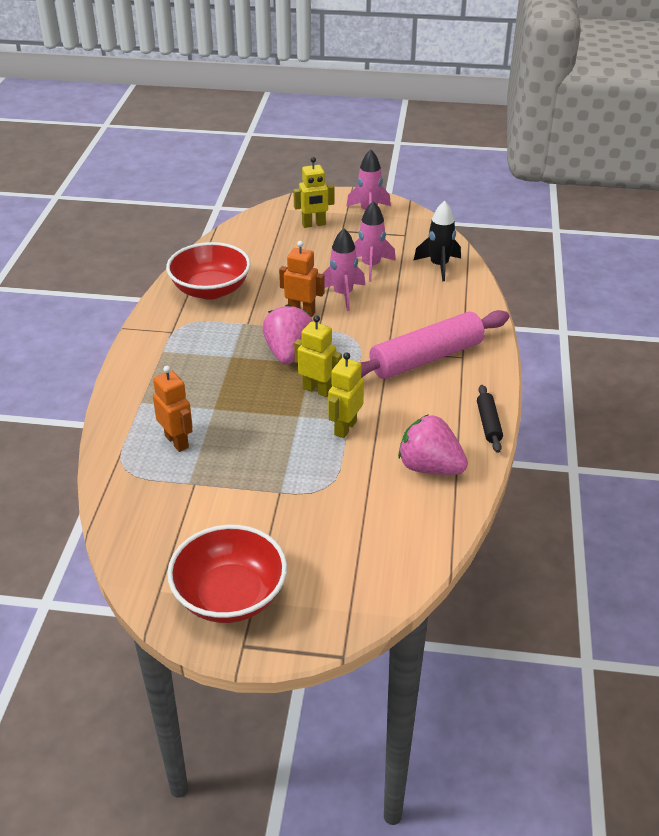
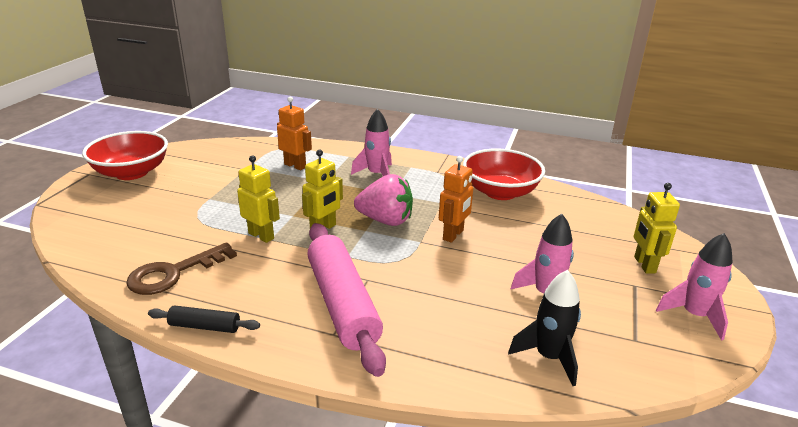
camera: 100 degrees right, 10 degrees down
(177, 441) = (295, 166): orange robot -> orange robot turned 120 degrees counterclockwise
(343, 294) = (483, 265): pink rocket -> pink rocket (377, 175)
(430, 467) = (174, 273): pink strawberry -> brown key

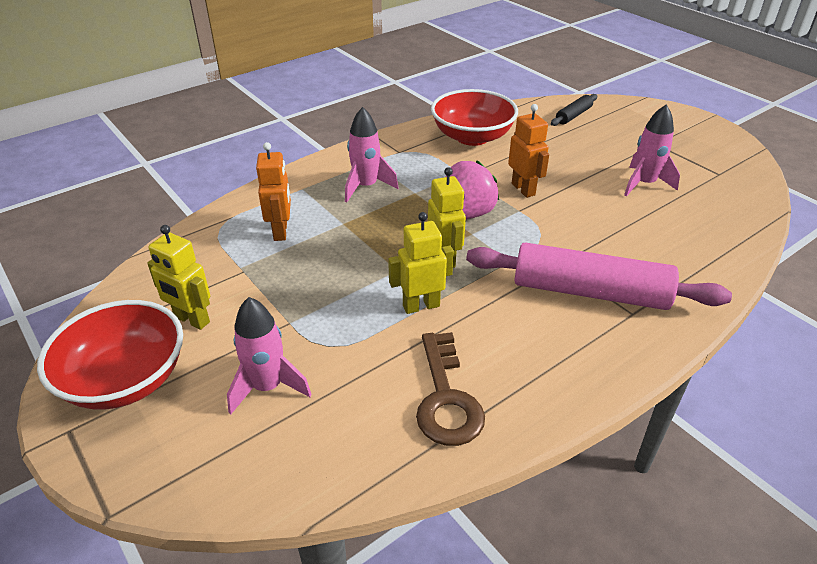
camera: 55 degrees left, 10 degrees up
(205, 326) = (571, 398): black rolling pin -> black rolling pin (573, 115)
(295, 166) = (281, 231): orange robot -> orange robot turned 105 degrees clockwise
(549, 357) = (721, 216): black rocket -> none
(644, 265) = (634, 128): yellow robot -> yellow robot (191, 320)
(694, 315) = (704, 140): pink rocket -> pink rocket (268, 387)

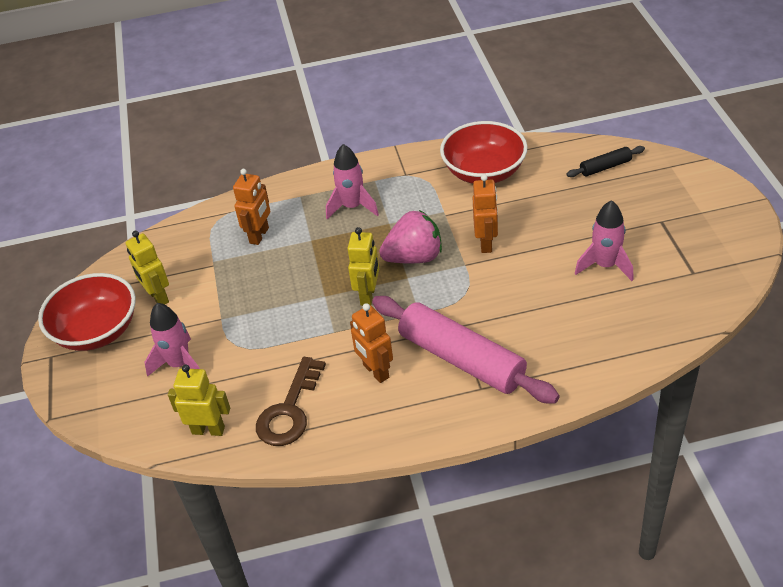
camera: 30 degrees right, 5 degrees up
(421, 306) = (321, 332): yellow robot -> yellow robot (208, 430)
(512, 328) = (375, 371): none -> orange robot

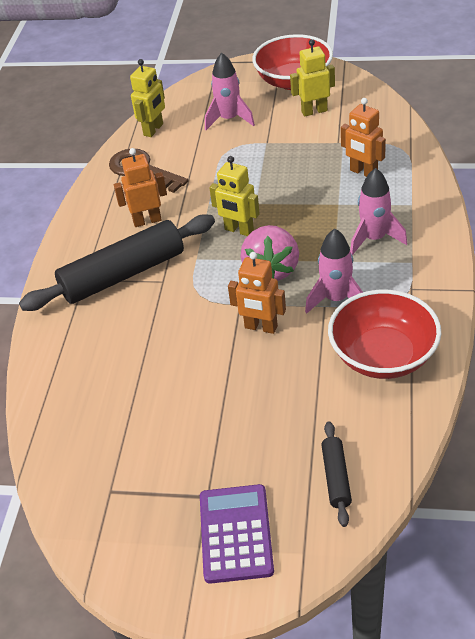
camera: 110 degrees right, 0 degrees up
(461, 359) = (123, 274): pink rolling pin -> black rolling pin
(605, 265) = (169, 415): pink rocket -> pink rocket (336, 299)
(680, 198) = (235, 533): none -> purple calculator

